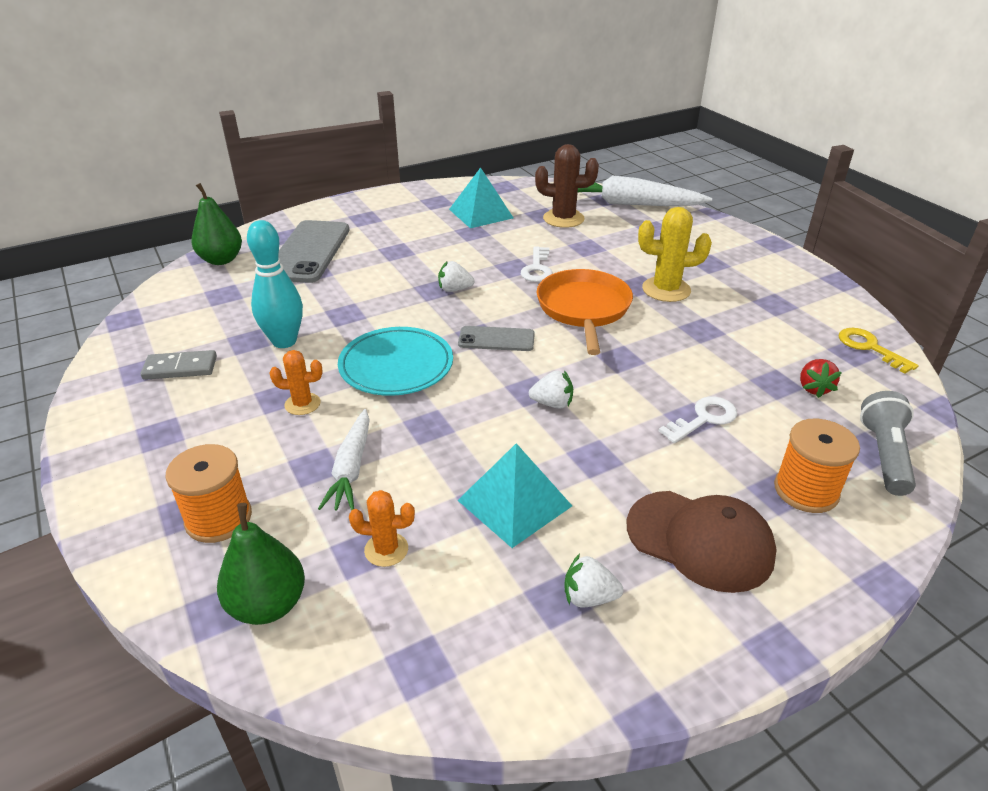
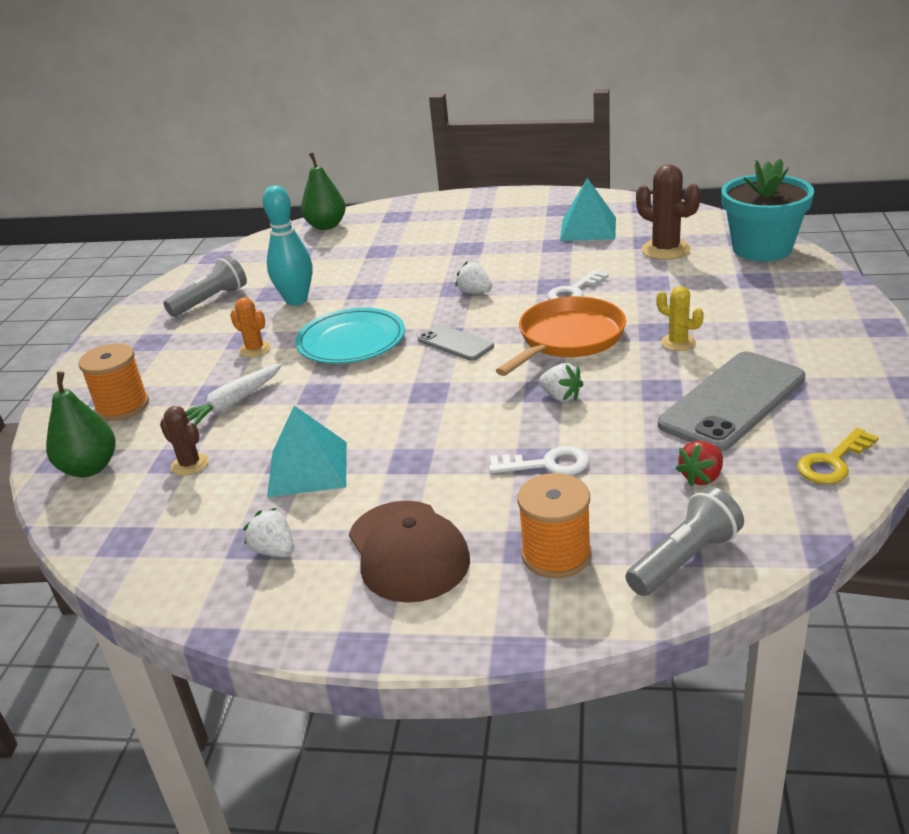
camera: 40 degrees right, 5 degrees down
(180, 368) = (210, 300): grey domino -> grey flashlight
(309, 252) = (397, 233): grey phone -> grey phone (732, 401)
(386, 549) = (190, 464): orange cactus -> brown cactus
(552, 403) = (432, 408): white strawberry -> white strawberry (561, 397)
(629, 204) = (762, 249): white carrot -> turquoise flower pot
(666, 290) = (678, 342): yellow cactus -> yellow cactus, size x0.60
(869, 348) = (833, 462): yellow key -> yellow key turned 135 degrees counterclockwise

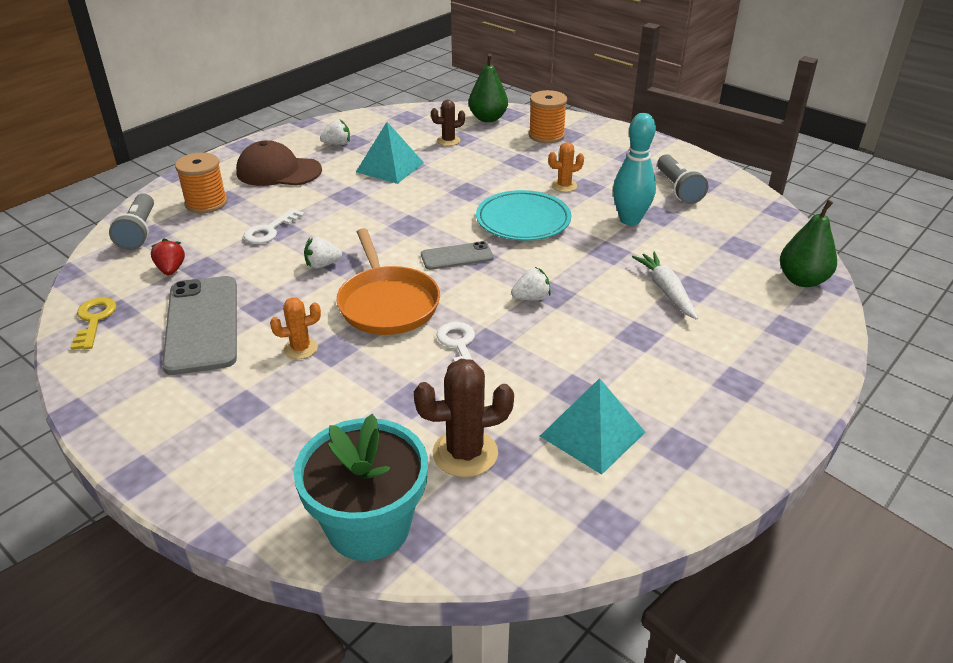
camera: 120 degrees right, 5 degrees up
(232, 404) = (497, 164): white carrot -> white carrot (666, 291)
(678, 342) = (300, 348): yellow cactus -> orange cactus

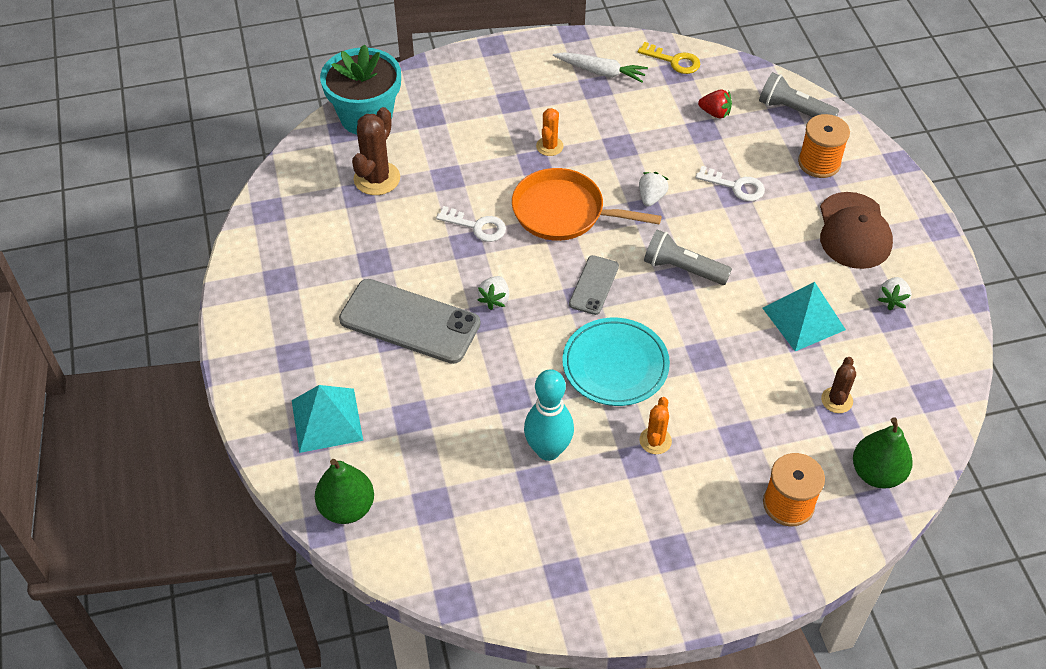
camera: 125 degrees right, 15 degrees up
(202, 324) = (622, 109): grey phone -> grey phone (409, 322)
(270, 230) = (735, 186): white key -> white key turned 135 degrees clockwise
(278, 171) = (854, 231): brown cap -> brown cap turned 135 degrees clockwise
(592, 434) = (332, 245): turquoise pyramid -> turquoise pyramid (326, 420)
(666, 291) = (424, 394): white carrot -> white carrot (601, 72)
(678, 189) = (570, 540): grey flashlight -> grey flashlight (682, 269)

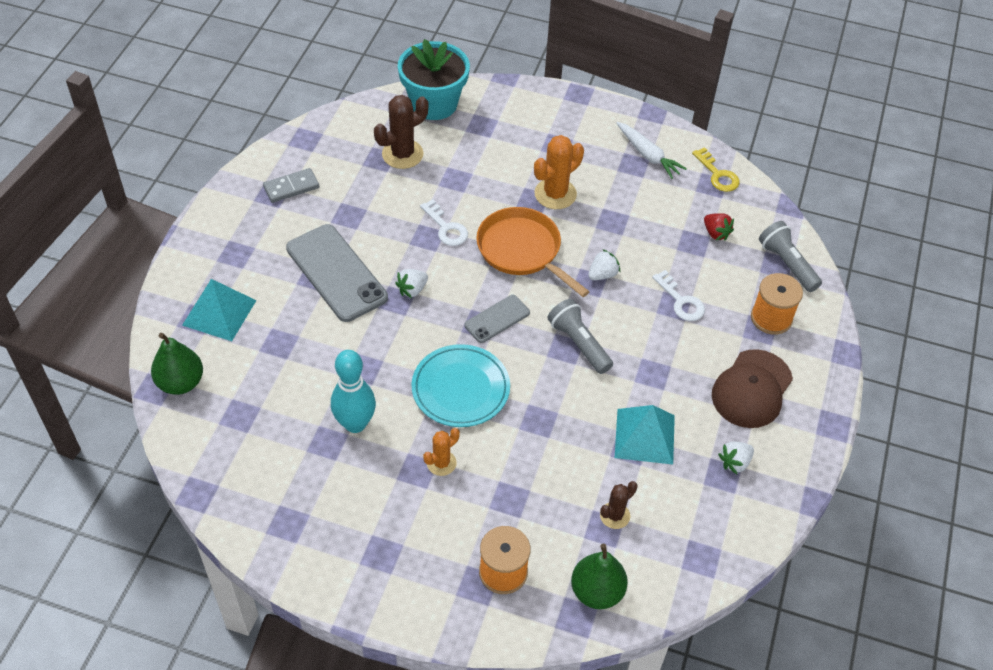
camera: 30 degrees right, 0 degrees up
(294, 263) = (291, 187): none -> grey domino
(549, 146) = (555, 194): orange cactus -> orange cactus, size x1.68

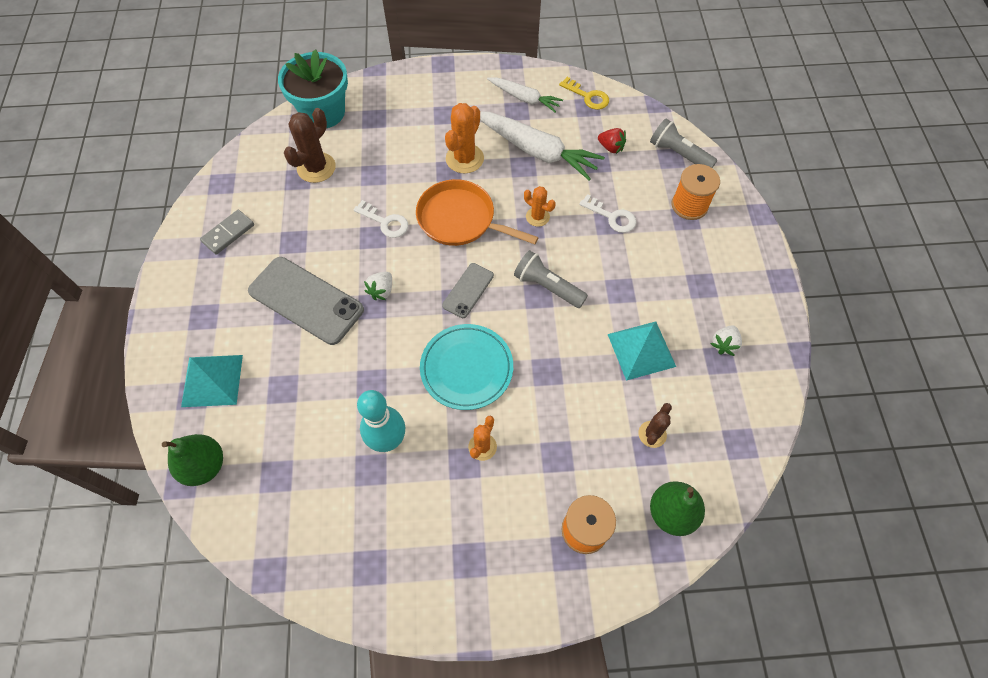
camera: 20 degrees left, 10 degrees up
(602, 274) = (537, 217): white strawberry -> orange cactus
(634, 211) = (536, 151): none -> white carrot
(752, 389) = (705, 273): brown cap -> none

